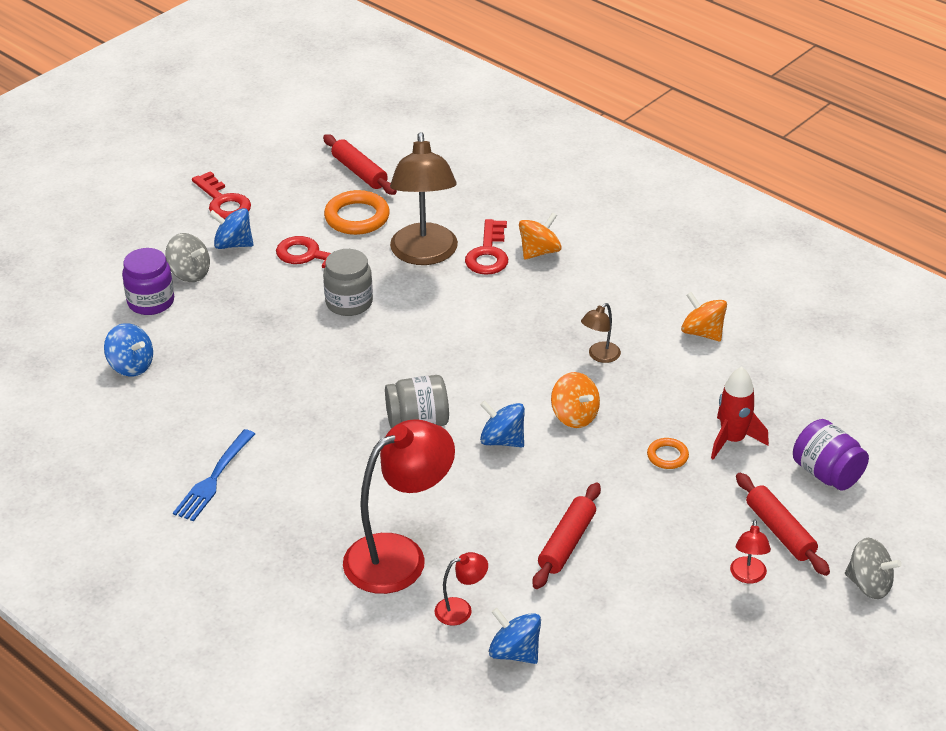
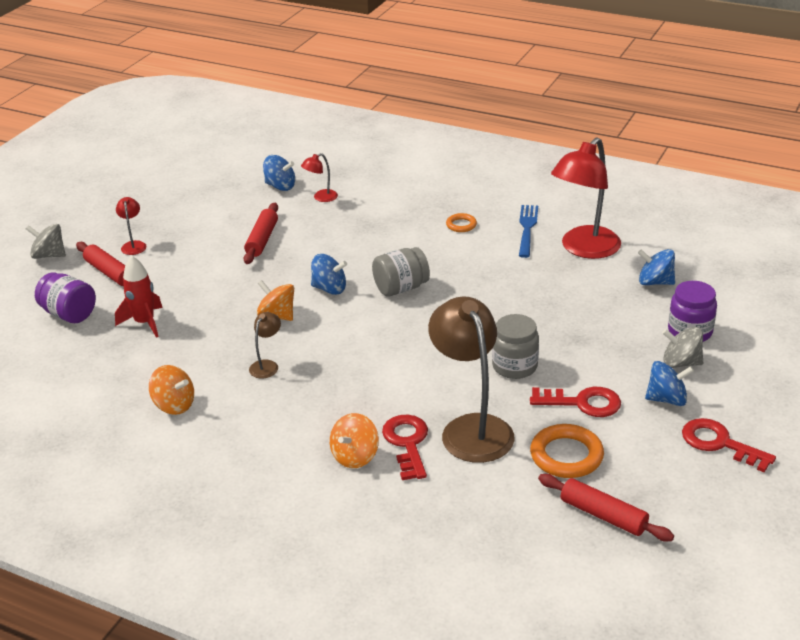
camera: 165 degrees right, 5 degrees down
(399, 555) = (373, 214): red lamp -> red lamp (584, 249)
(667, 456) = (197, 302): orange ring -> orange ring (461, 225)

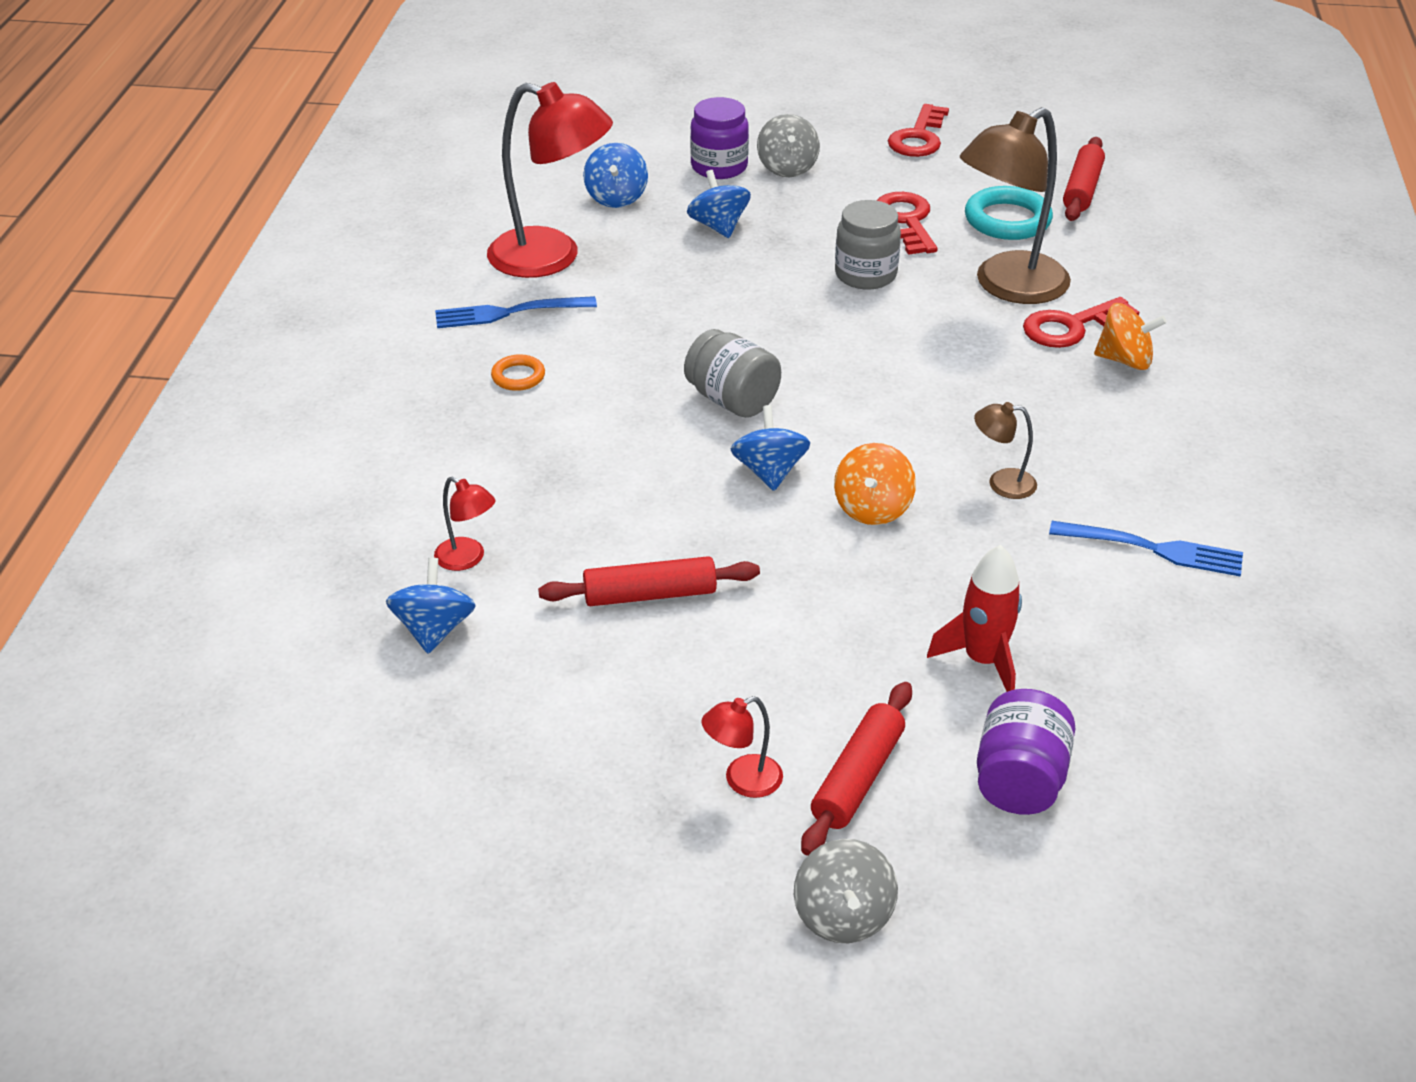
camera: 110 degrees left, 5 degrees up
(174, 405) = (1153, 549): orange spinning top -> blue fork
(566, 455) = (1007, 220): orange ring -> turquoise ring
(667, 399) = (863, 171): blue spinning top -> blue spinning top (718, 226)

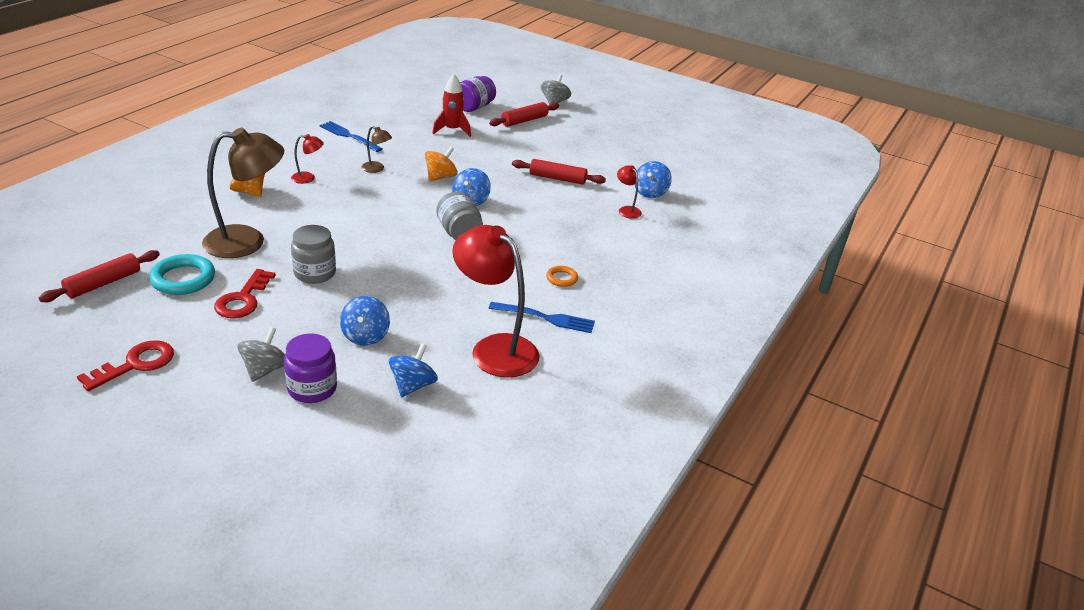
camera: 160 degrees left, 5 degrees down
(742, 781) = (562, 130): red lamp -> red lamp (308, 178)
(1070, 327) = (249, 213): red key -> none

